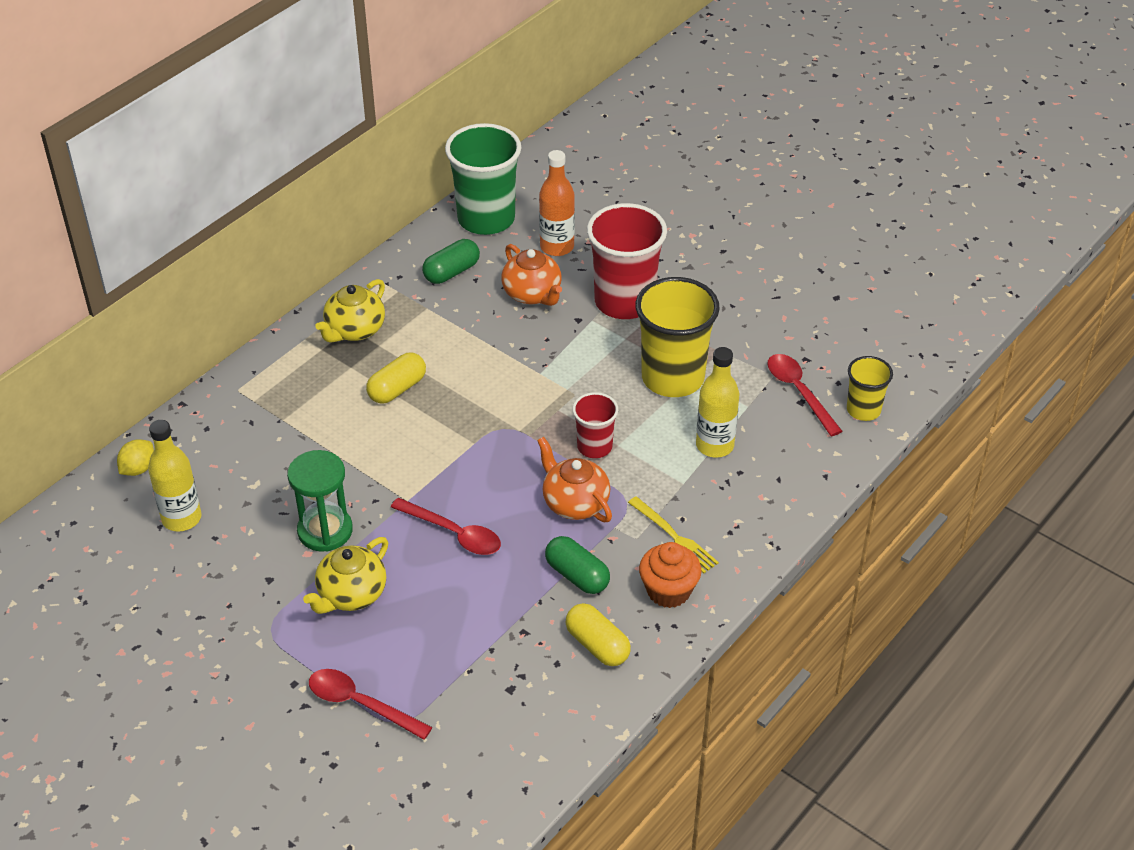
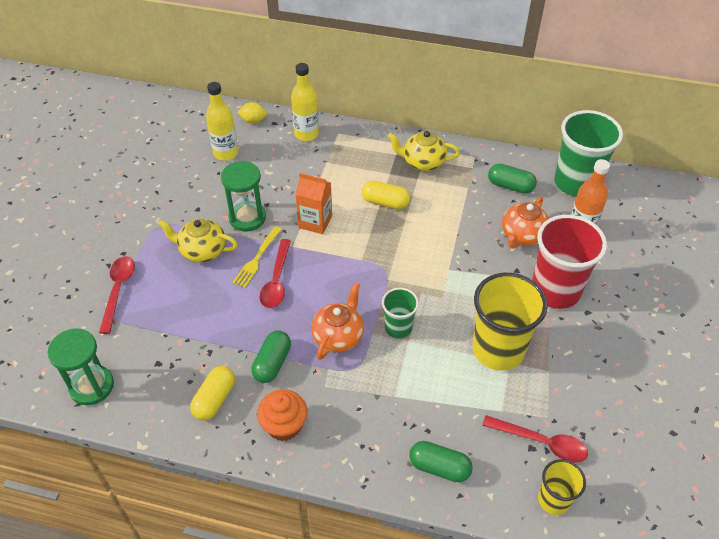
camera: 65 degrees right, 5 degrees up
(381, 465) = (315, 222): none -> orange carton
(506, 768) = (91, 386): none -> green hourglass
(594, 447) = (398, 327): red cup -> green cup
(675, 537) = (337, 411): yellow fork -> yellow fork (256, 259)
(714, 445) = (445, 403): yellow bottle -> yellow bottle (306, 134)
(787, 479) = (439, 467): none -> green capsule
(799, 392) = (541, 442): red spoon -> red spoon turned 75 degrees clockwise

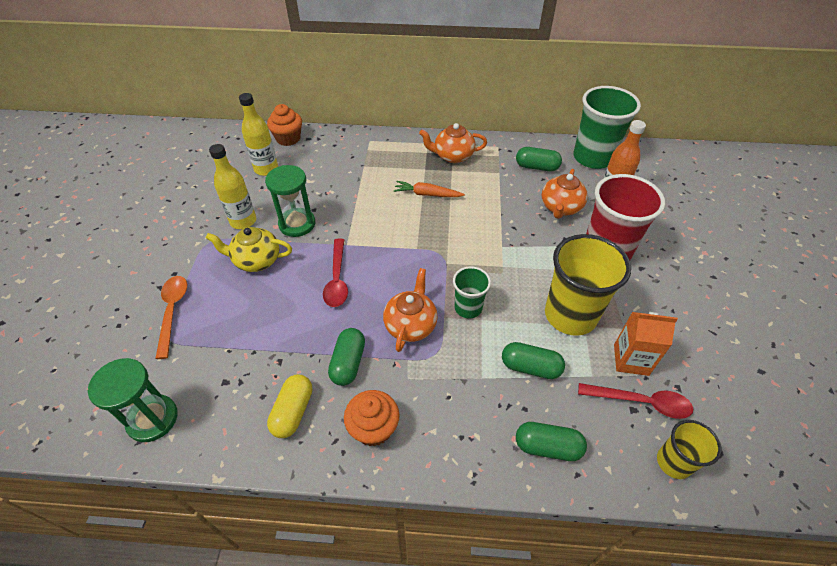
camera: 10 degrees left, 0 degrees up
(118, 290) = (173, 311): red spoon -> orange spoon
(253, 121) = (288, 138): yellow lemon -> orange cupcake
(256, 259) = (313, 261): yellow fork -> none
(306, 134) = (340, 144): yellow bottle -> yellow bottle (243, 221)
(315, 222) = (364, 219): orange carton -> orange carton (631, 360)
(385, 202) = (427, 194): yellow capsule -> orange carrot
(422, 162) = (452, 156): yellow teapot -> orange teapot
(444, 393) = (530, 367): none -> green capsule

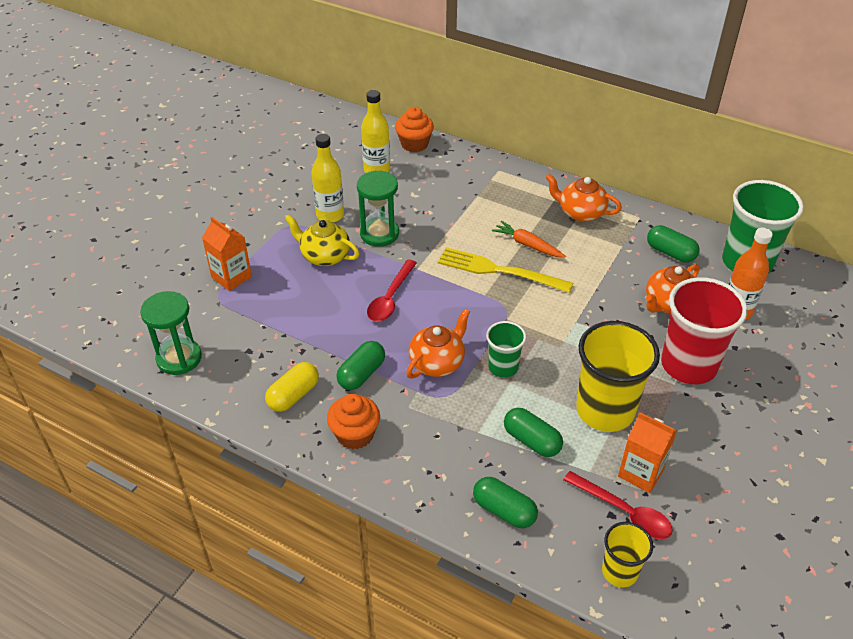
camera: 25 degrees right, 5 degrees down
(173, 311) = (231, 277): orange spoon -> orange carton
(415, 223) = (498, 270): none -> yellow fork

